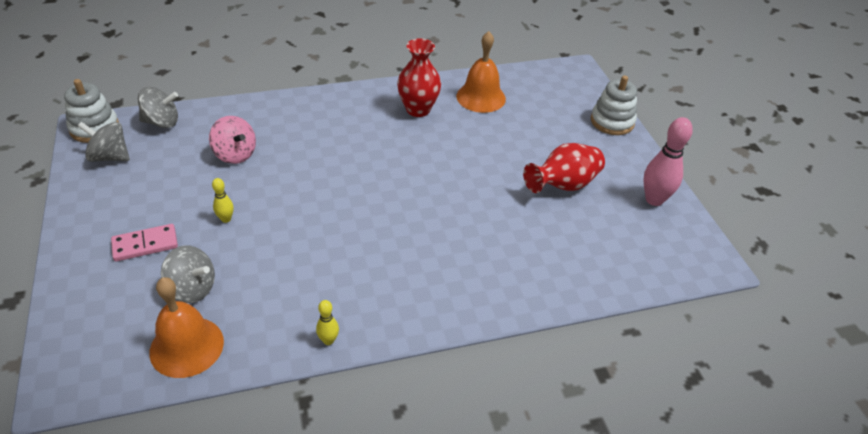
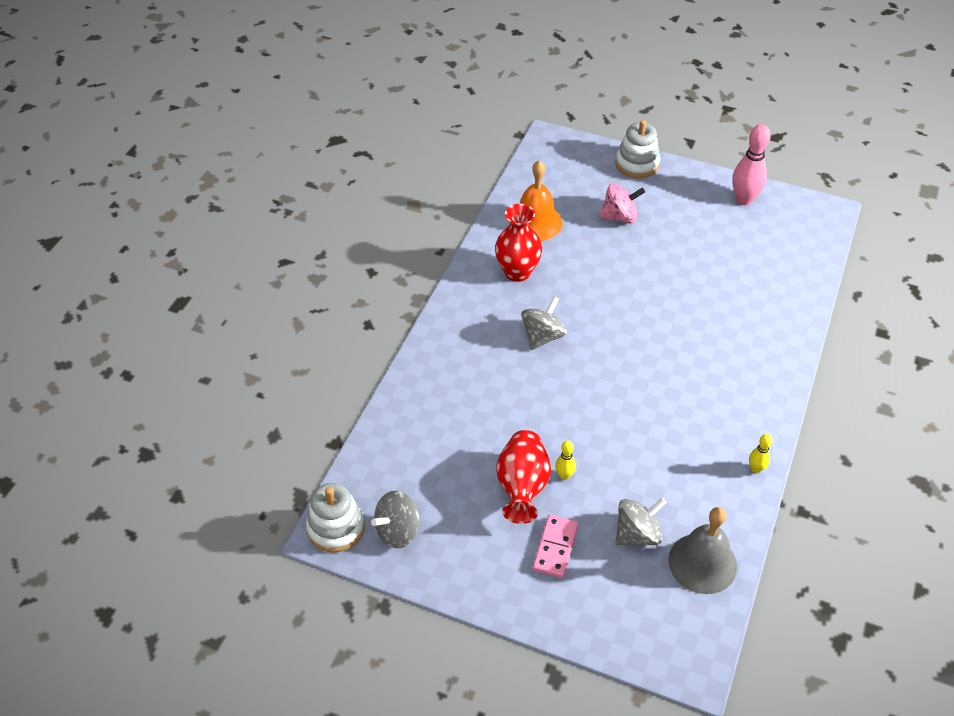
camera: 50 degrees left, 5 degrees up
(162, 122) = (373, 468): grey spinning top -> grey spinning top (542, 336)
(186, 346) = (702, 563): orange bell -> grey bell
(235, 154) = (475, 431): pink spinning top -> pink spinning top (619, 217)
(563, 185) = (689, 239): red vase -> red vase (522, 487)

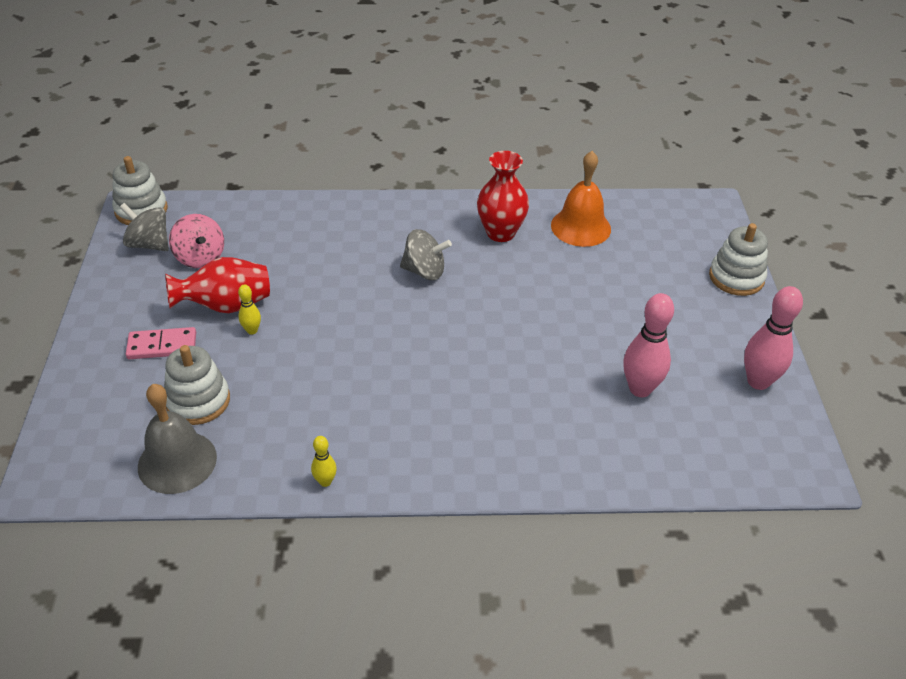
camera: 65 degrees right, 5 degrees down
(619, 217) = (638, 284): pink spinning top -> pink spinning top (200, 257)
(637, 534) = (198, 401): grey spinning top -> white stacking toy
(728, 260) = (640, 389): none -> pink bowling pin

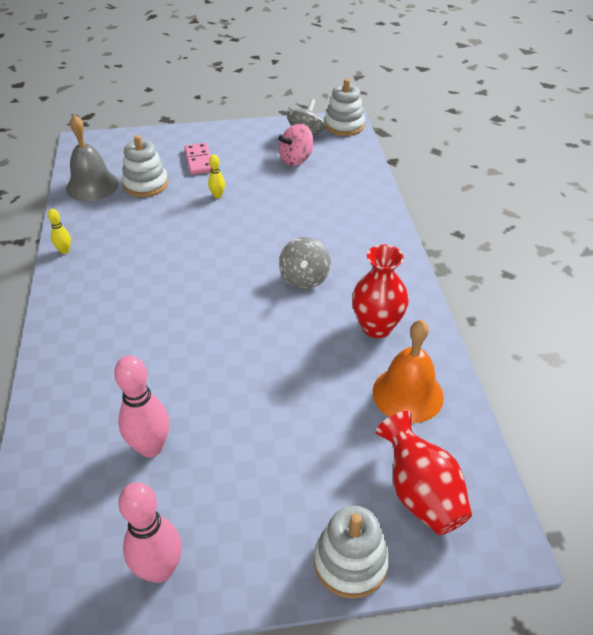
camera: 85 degrees right, 0 degrees up
(226, 306) = (243, 180): red vase -> red vase (420, 493)

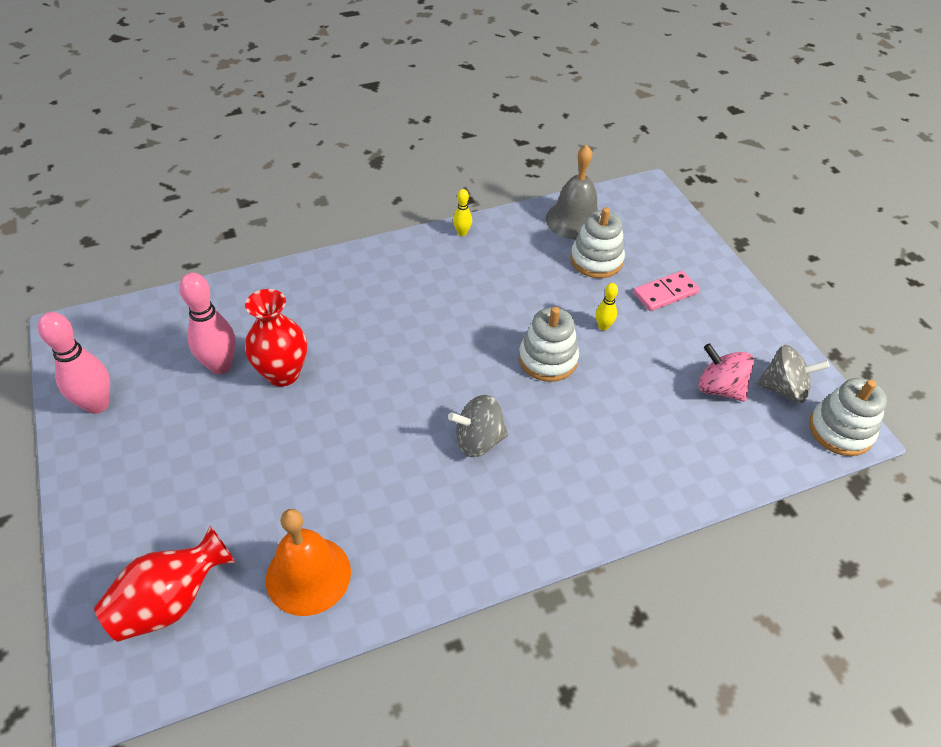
camera: 75 degrees right, 5 degrees up
(350, 562) = (94, 546): white stacking toy -> white stacking toy (548, 359)
(376, 327) = (412, 529): red vase -> red vase (283, 373)

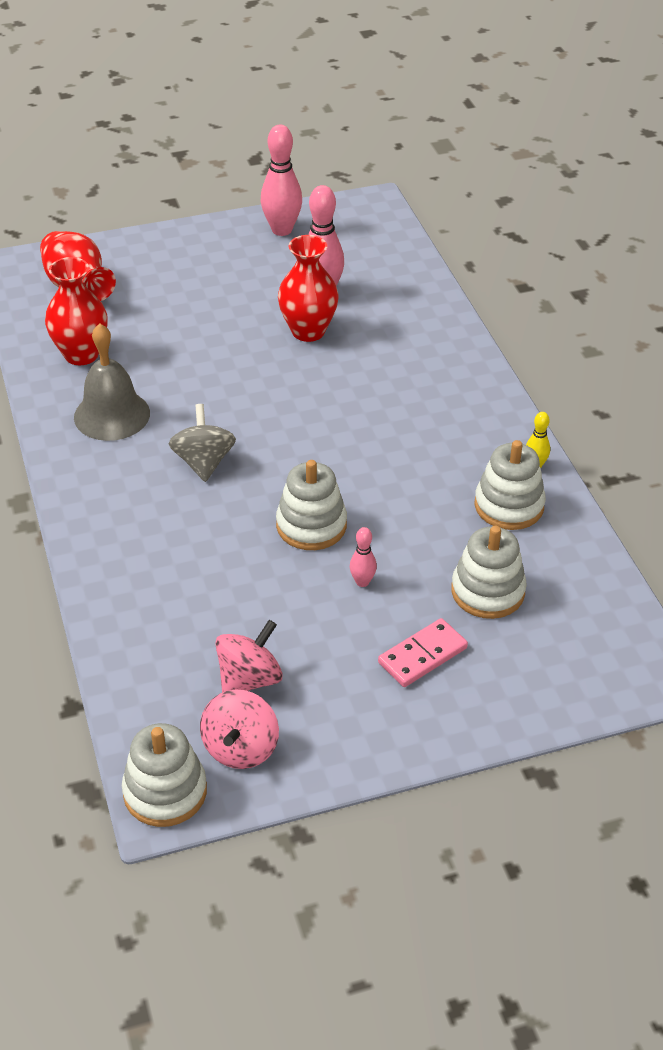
camera: 95 degrees right, 5 degrees down
(308, 575) = (81, 354): orange bell -> red vase
(507, 247) = (509, 505): none -> white stacking toy
(574, 220) = (572, 579): grey bell -> grey bell (112, 415)
(603, 326) = (362, 582): yellow bowling pin -> pink bowling pin
(665, 293) = (422, 655): pink domino -> pink domino turned 75 degrees clockwise
(784, 389) = (240, 748): grey spinning top -> pink spinning top

